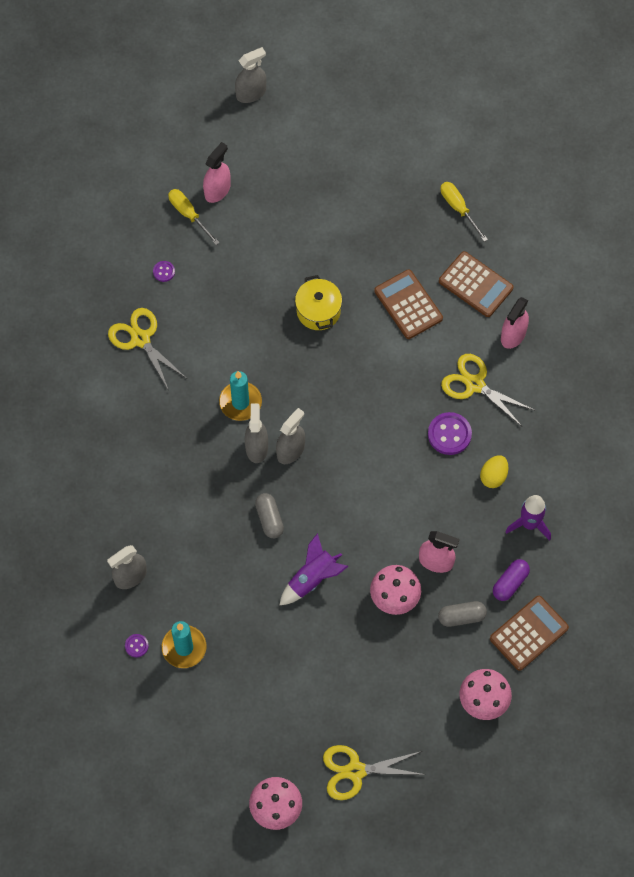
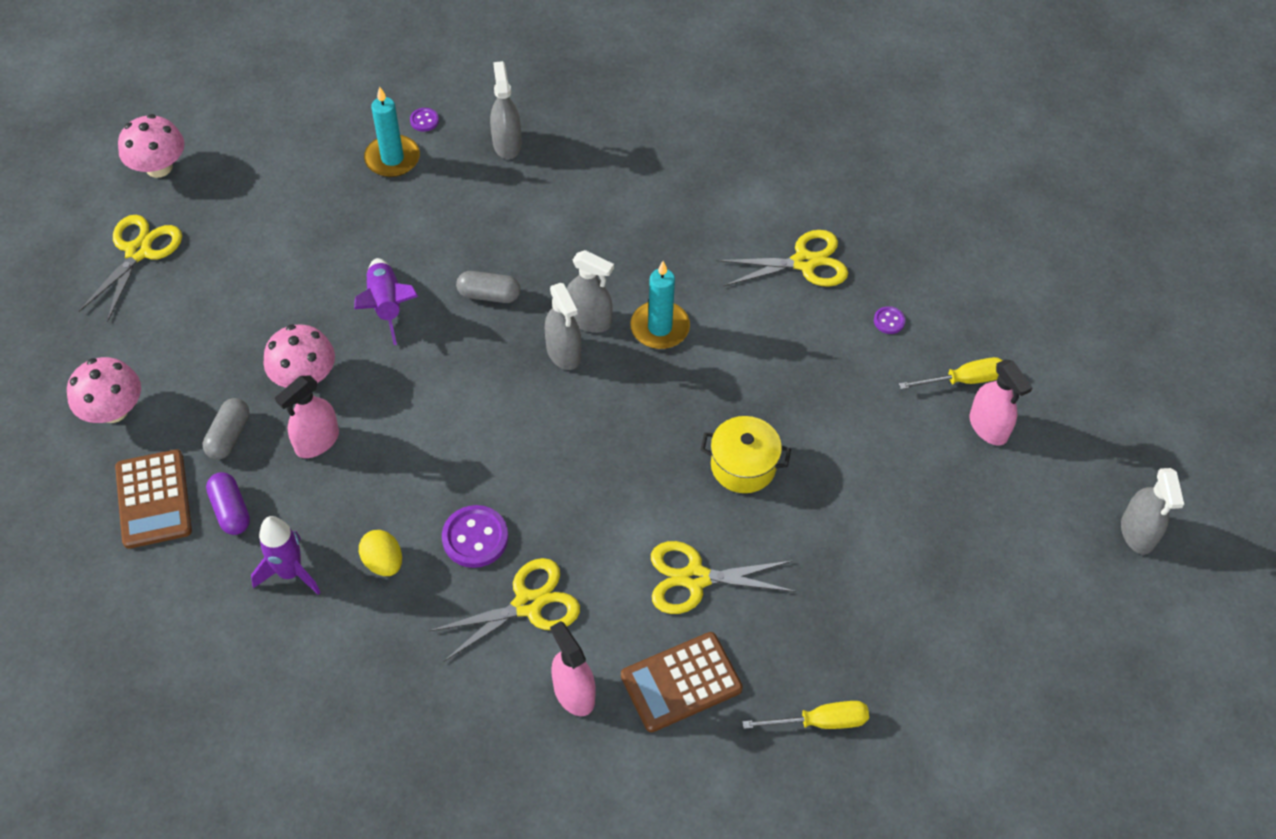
camera: 115 degrees right, 10 degrees down
(408, 305) = (695, 578): brown calculator -> yellow scissors

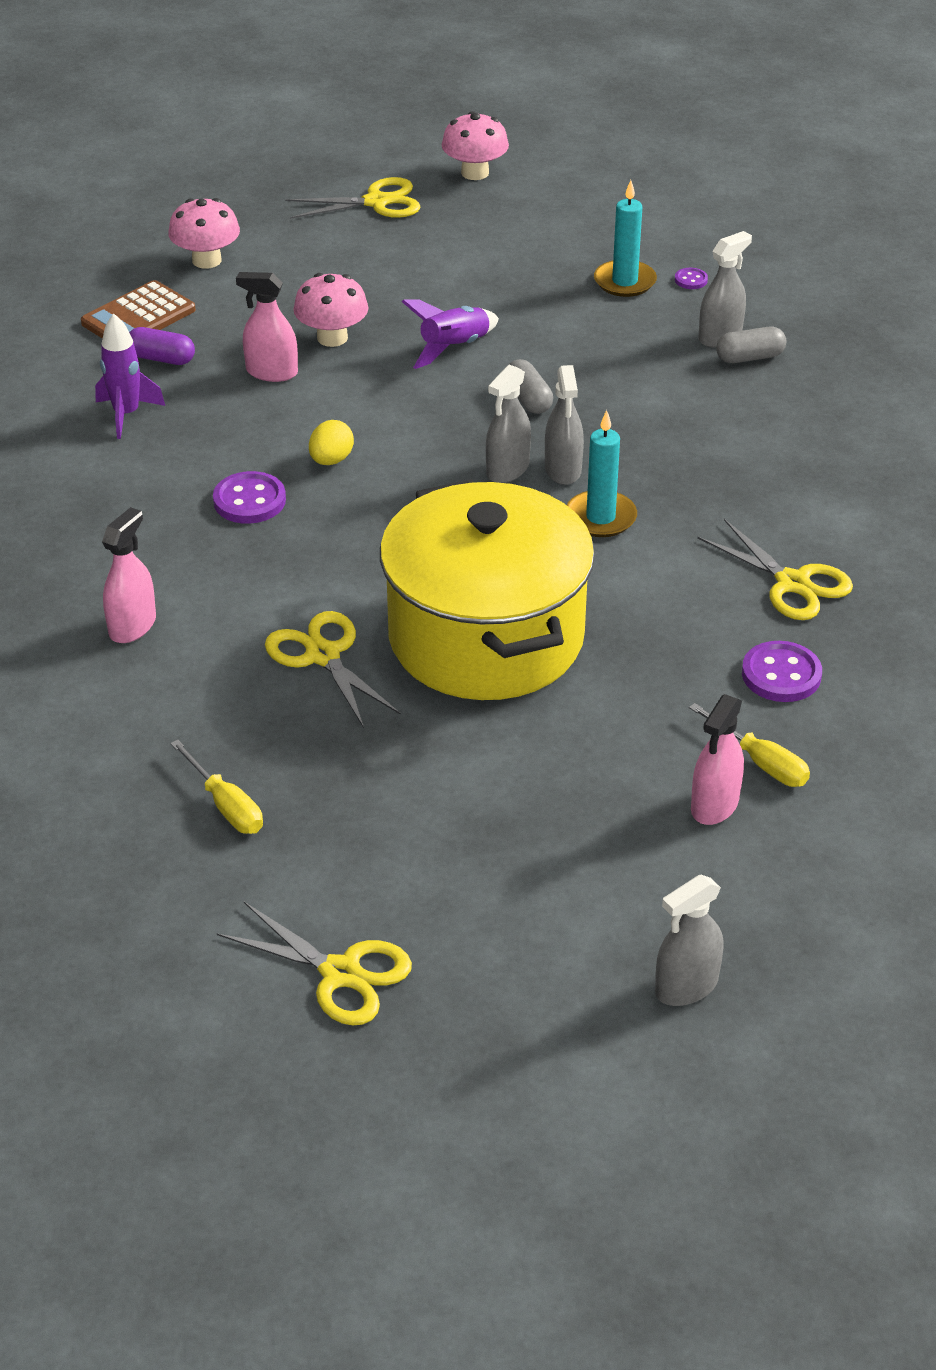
camera: 60 degrees right, 15 degrees down
(229, 436) = (234, 326): grey capsule -> grey capsule (749, 357)
(231, 510) = (161, 358): purple capsule -> purple capsule turned 75 degrees clockwise
(383, 562) = (179, 459): yellow egg -> yellow egg (331, 460)
(528, 604) = (204, 560): yellow scissors -> yellow scissors (340, 973)
(681, 682) = (197, 691): brown calculator -> none
(743, 466) = (486, 637): yellow pot -> yellow pot, size x2.44
(889, 321) = (781, 674): purple button -> purple button, size x1.93

